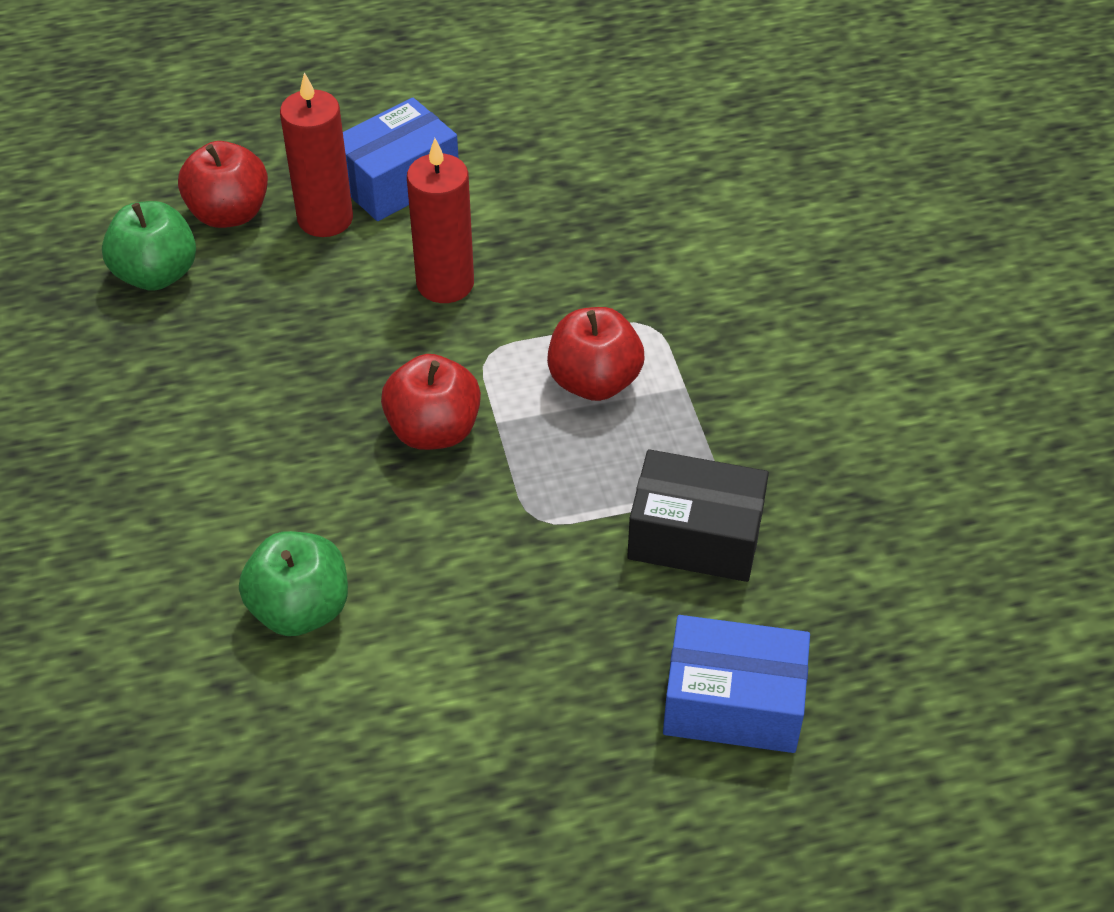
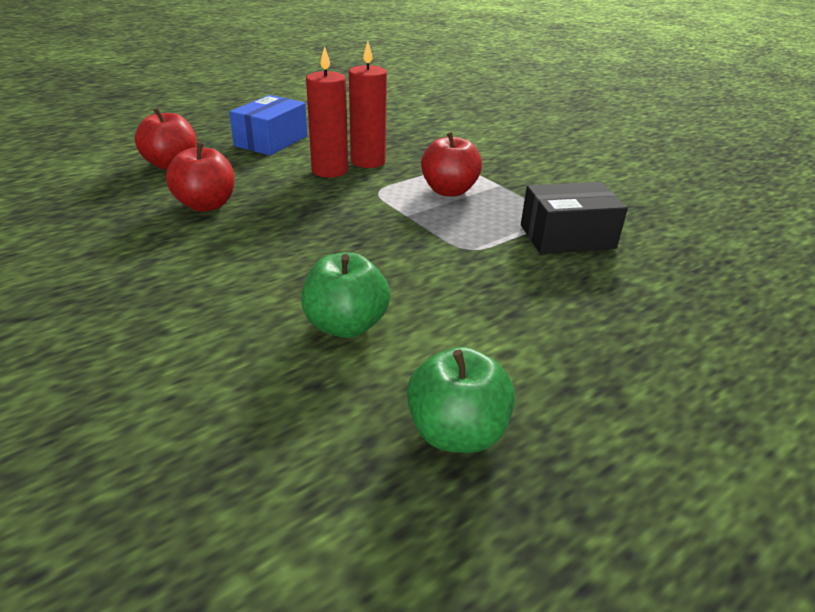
camera: 25 degrees left, 15 degrees down
(156, 274) = (134, 194): green apple -> green apple (456, 433)
(325, 219) = (237, 159): red candle -> red candle (368, 161)
(433, 430) = (371, 225): red apple -> red apple (206, 205)
(733, 703) = (669, 302): blue box -> none

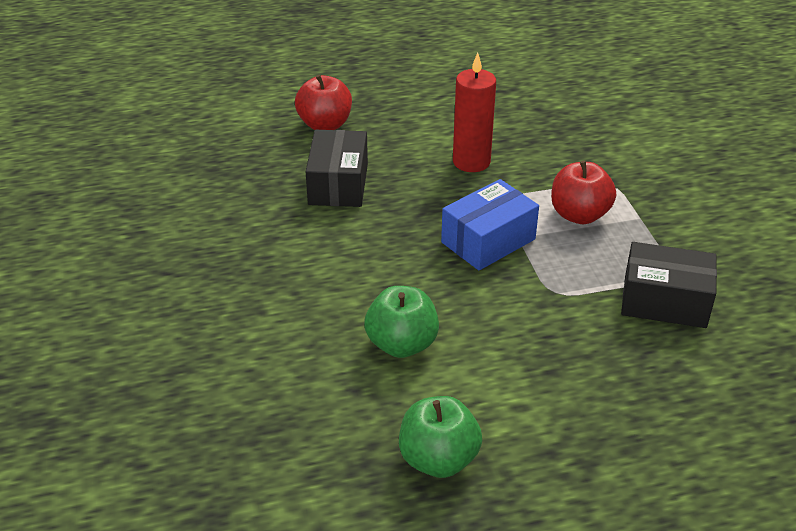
camera: 25 degrees right, 5 degrees up
(206, 205) = (338, 184): red apple -> black box
(271, 141) = (431, 107): blue box -> blue box (488, 241)
(368, 161) = (517, 156): red candle -> none

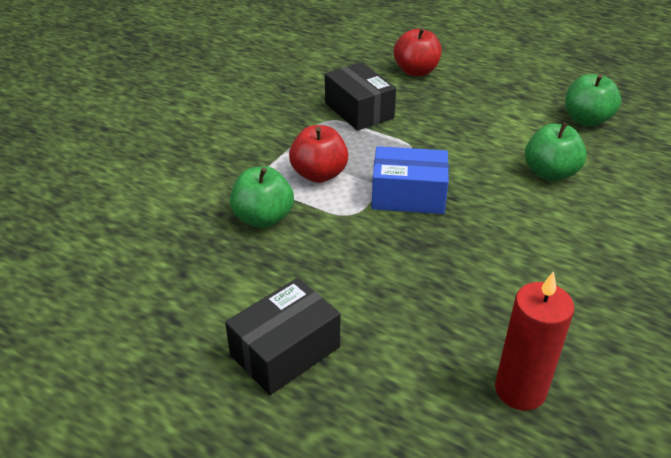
camera: 135 degrees left, 0 degrees up
(325, 125) = (403, 405): red apple -> red apple (416, 71)
(338, 184) = (469, 316): black box -> black box (285, 351)
(471, 162) = (325, 261): red candle -> red candle (520, 390)
(555, 161) = (263, 218): none -> green apple

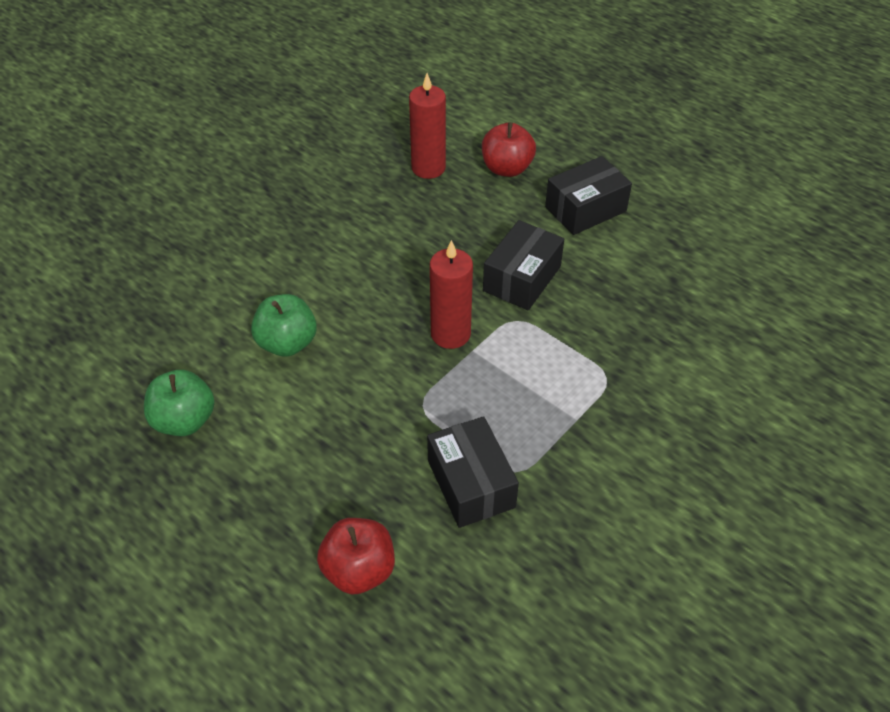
camera: 170 degrees left, 10 degrees up
(263, 218) = (602, 326): green apple -> none
(319, 174) = (540, 376): red apple -> red apple (506, 168)
(351, 253) = (522, 278): none -> black box
(408, 195) = (450, 334): blue box -> red candle

